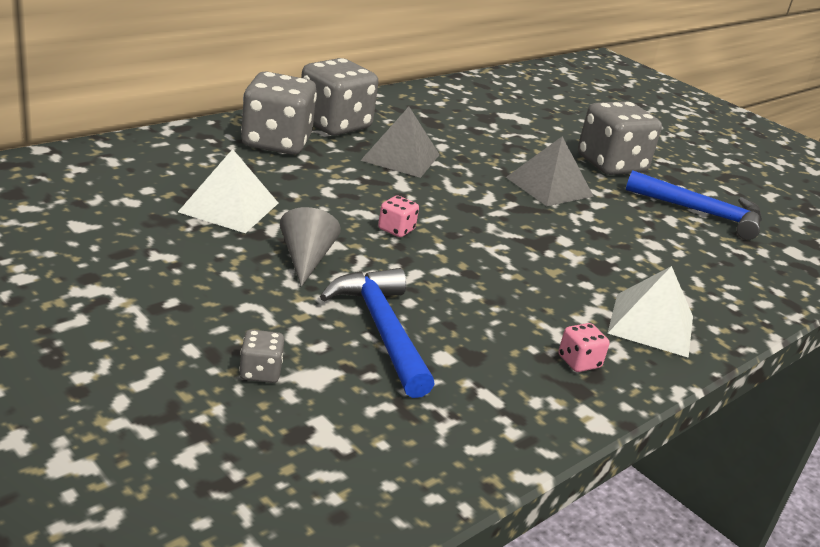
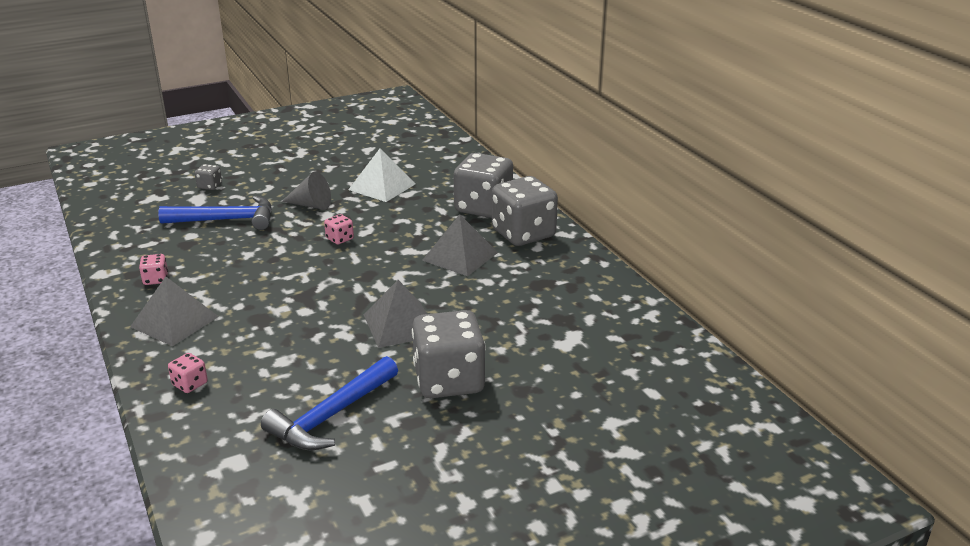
camera: 110 degrees right, 0 degrees up
(651, 324) = (174, 321): white pyramid -> grey pyramid
(735, 292) = (190, 384): none -> pink dice

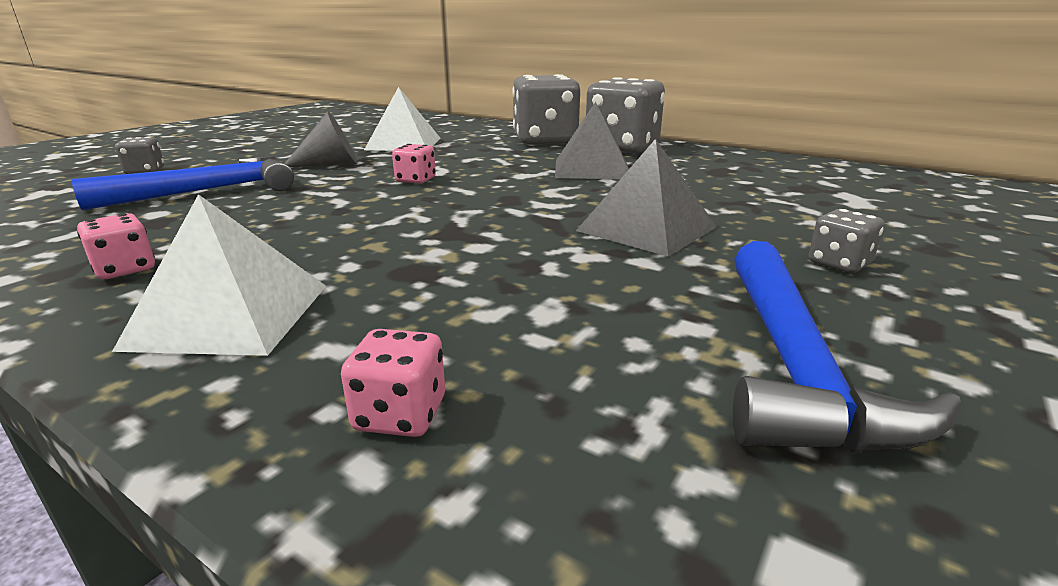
camera: 30 degrees left, 5 degrees down
(174, 321) = (230, 315): grey pyramid -> white pyramid
(449, 381) = (839, 264): grey dice -> grey dice, size x0.43

